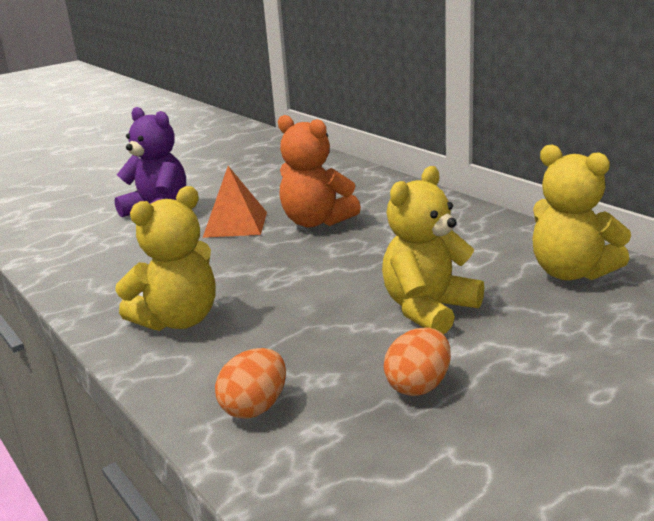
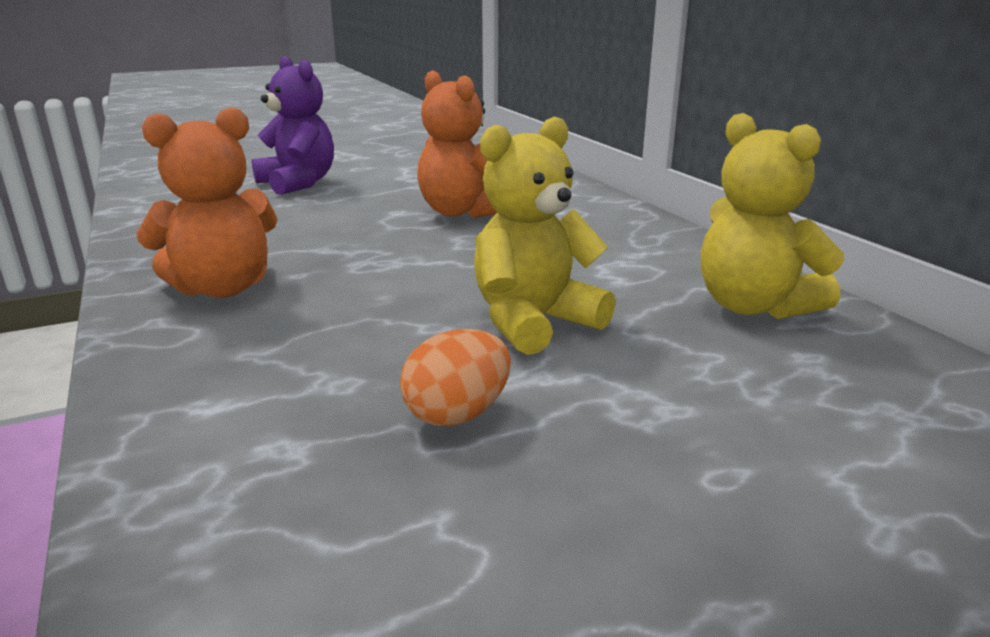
camera: 10 degrees right, 0 degrees up
(178, 320) = (223, 288): yellow teddy bear -> orange teddy bear
(235, 224) = (370, 204): orange pyramid -> none
(255, 407) = (222, 403): orange egg -> none

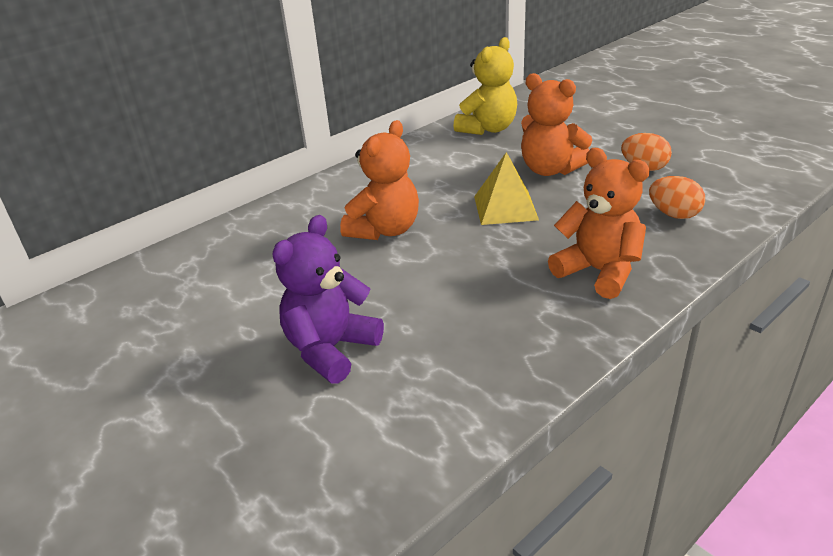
camera: 105 degrees left, 10 degrees up
(261, 383) = (673, 214): none -> orange egg
(442, 270) = (505, 208): none -> yellow pyramid
(533, 322) = (550, 170): yellow teddy bear -> orange teddy bear

